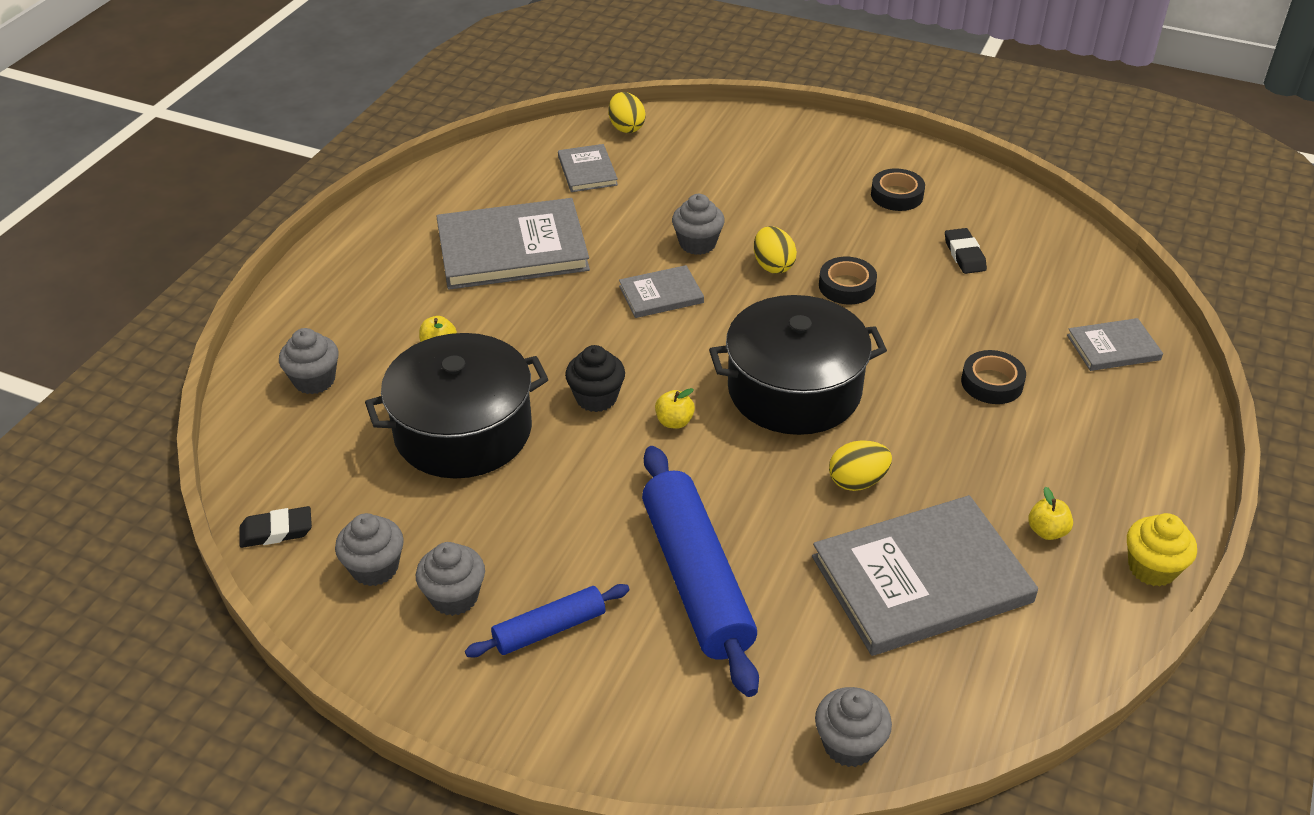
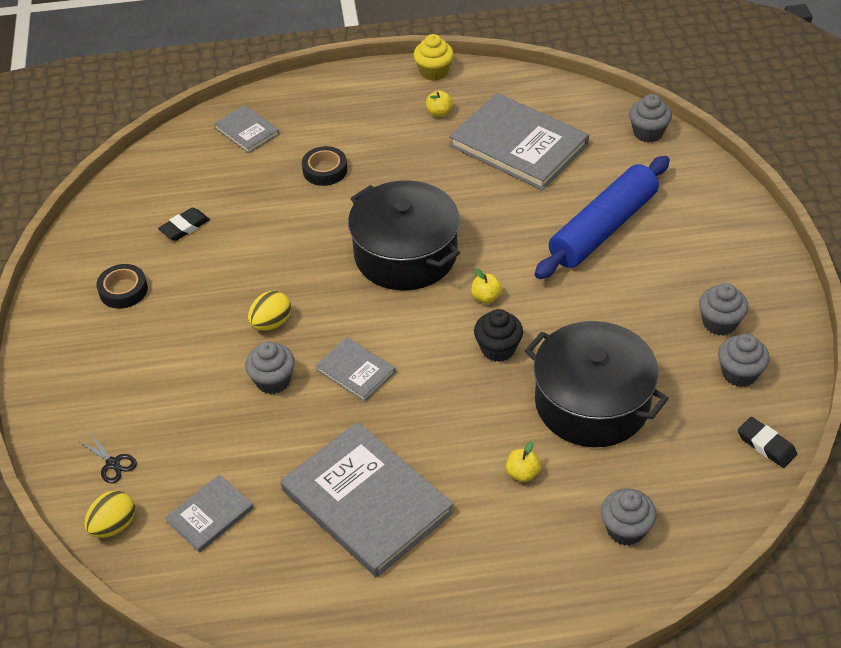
camera: 120 degrees left, 5 degrees up
(549, 629) = (697, 269): blue rolling pin -> none
(688, 141) = (113, 463): none -> black scissors
(846, 286) = (268, 273): black tape -> none
(857, 481) = (465, 195): yellow egg -> none

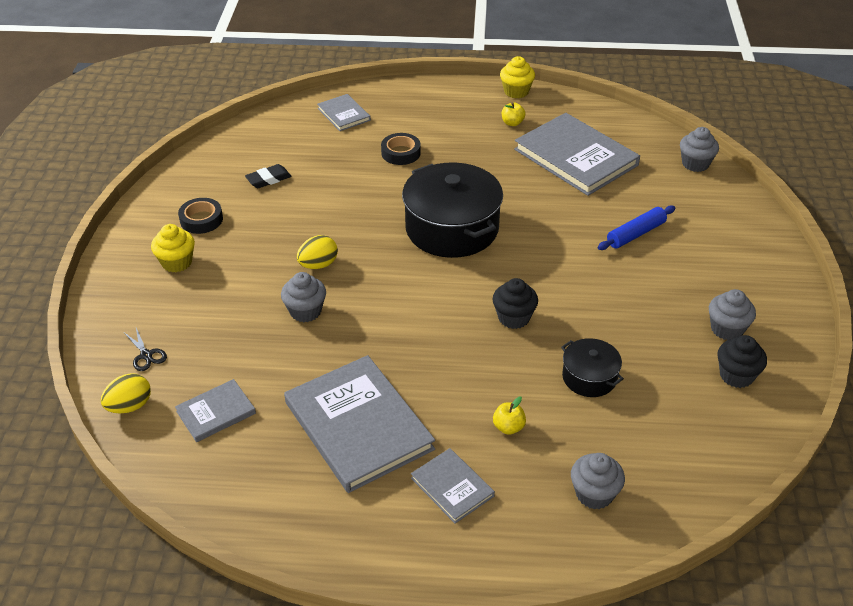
camera: 10 degrees right, 5 degrees down
(112, 347) = (177, 262): none -> yellow cupcake
(356, 371) = (380, 315): grey book -> grey book (452, 487)
(486, 297) = (514, 274): yellow apple -> none
(592, 402) = (589, 377): black pot -> black pot, size x0.50
(603, 228) = (636, 234): blue rolling pin -> blue rolling pin, size x0.53
(739, 373) = (736, 375): grey cupcake -> black cupcake
(766, 445) = (749, 443): black eraser -> none

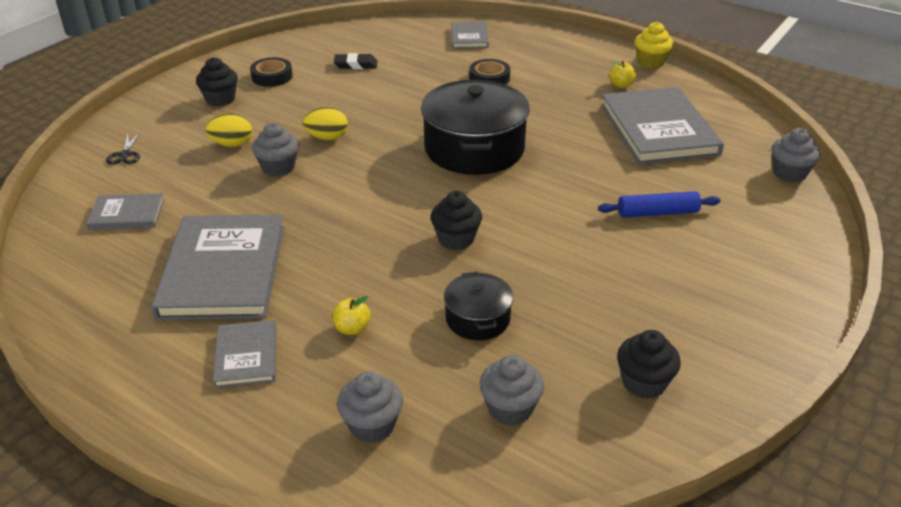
camera: 30 degrees right, 5 degrees down
(130, 406) = (73, 185): yellow egg -> yellow egg (232, 144)
(177, 262) = (220, 99): yellow cupcake -> black cupcake
(727, 329) = (676, 334): grey cupcake -> grey cupcake (510, 408)

